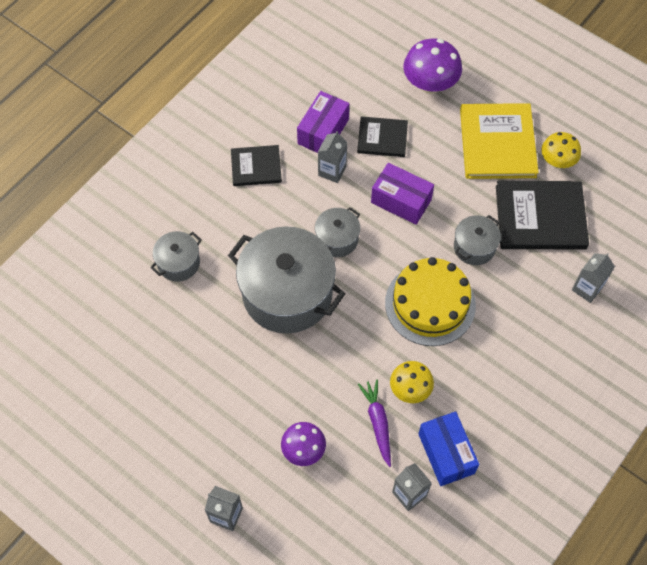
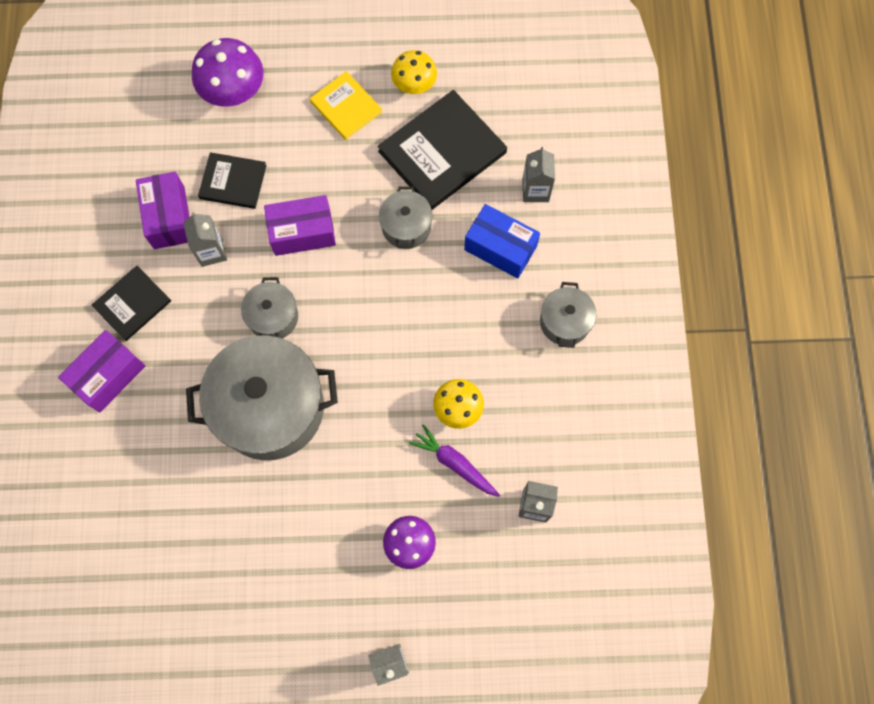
camera: 40 degrees left, 10 degrees up
(178, 263) = (138, 461): grey pot -> grey pot (565, 322)
(205, 199) = (108, 376): none -> purple box
(382, 138) = (233, 182): black book -> black book turned 45 degrees clockwise
(430, 304) = (410, 313): yellow cake -> none
(446, 453) = (536, 442): blue box -> blue box (500, 248)
(497, 143) = (346, 107): yellow book -> yellow book, size x0.58

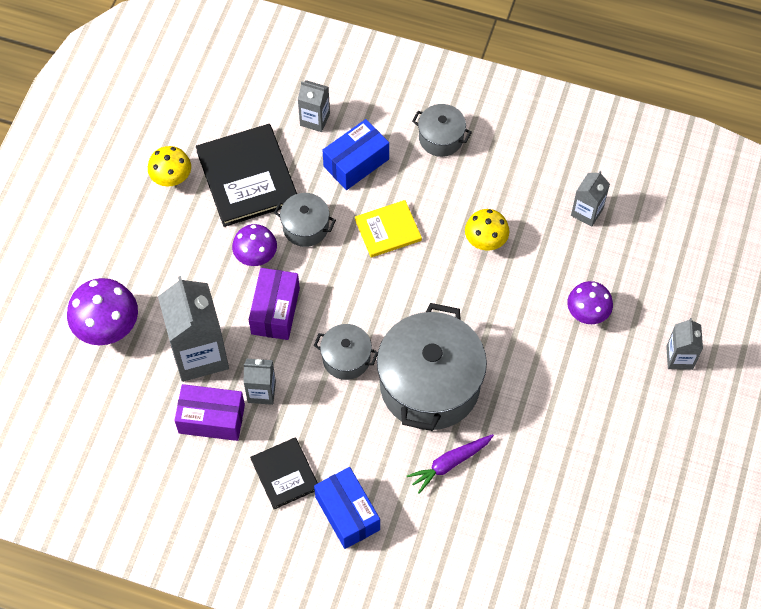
camera: 70 degrees left, 10 degrees down
(108, 376) = (347, 513): purple box -> blue box
(233, 182) = (199, 354): black book -> grey carton
(346, 107) = (167, 239): yellow book -> yellow book (388, 230)
(357, 192) = (256, 256): none -> purple mushroom
(455, 463) = (531, 258): purple carrot -> purple carrot (450, 463)

